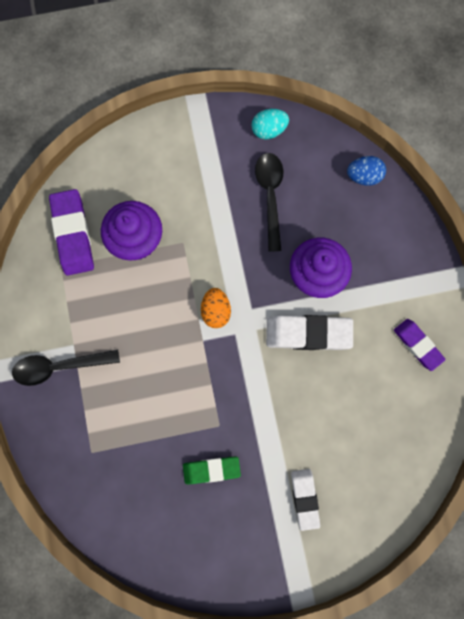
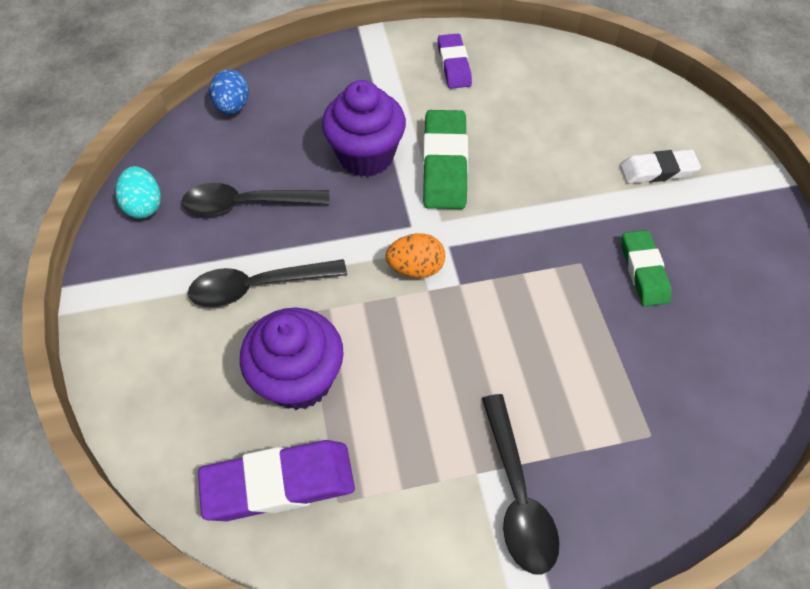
camera: 90 degrees left, 20 degrees down
(202, 210) = (258, 286): none -> black spoon
(308, 334) = (444, 165): white eraser -> green eraser
(417, 345) = (454, 65): purple eraser -> purple eraser turned 60 degrees counterclockwise

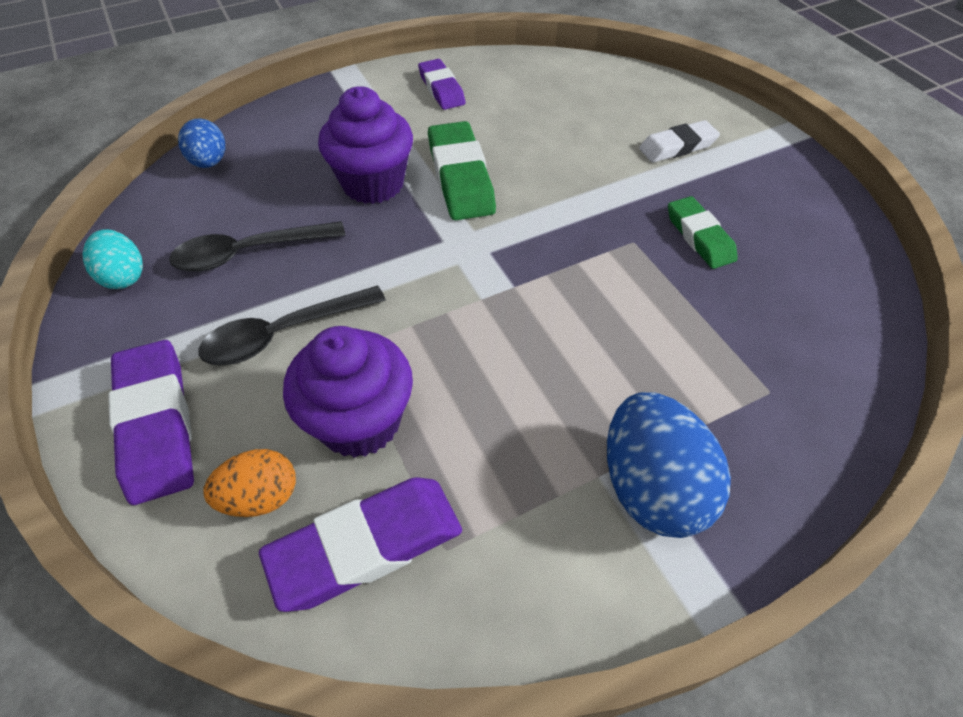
camera: 15 degrees left, 5 degrees down
(146, 344) = (157, 425): none -> purple eraser
(416, 268) = (461, 280): orange egg -> orange egg (261, 497)
(517, 494) = (652, 487): black spoon -> blue egg

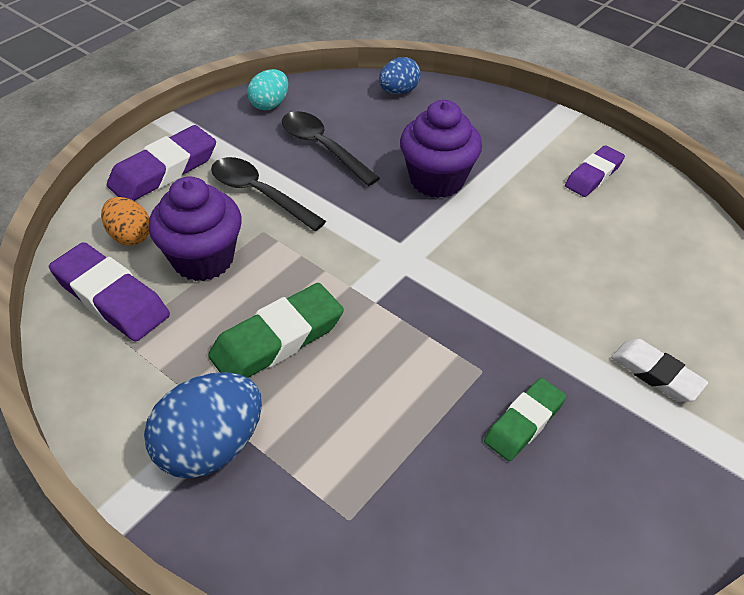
camera: 65 degrees right, 5 degrees down
(460, 177) = (482, 227): green eraser -> green eraser (277, 339)

